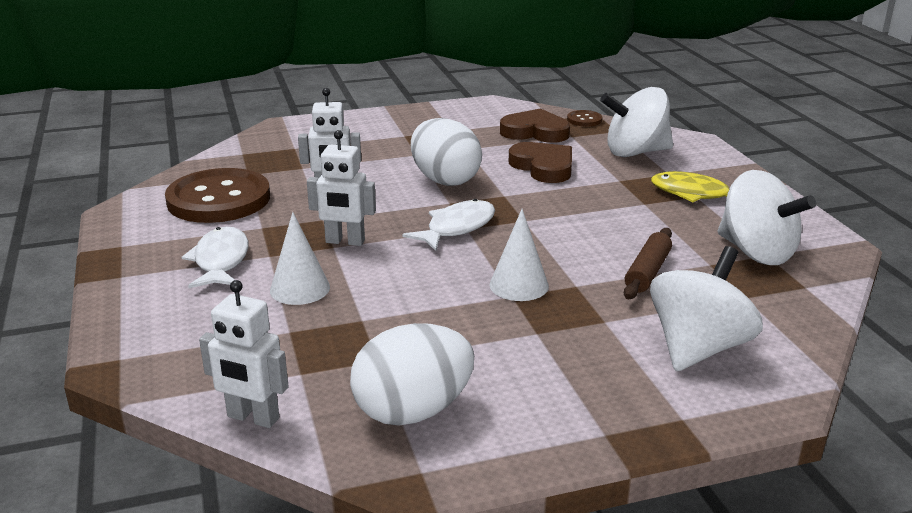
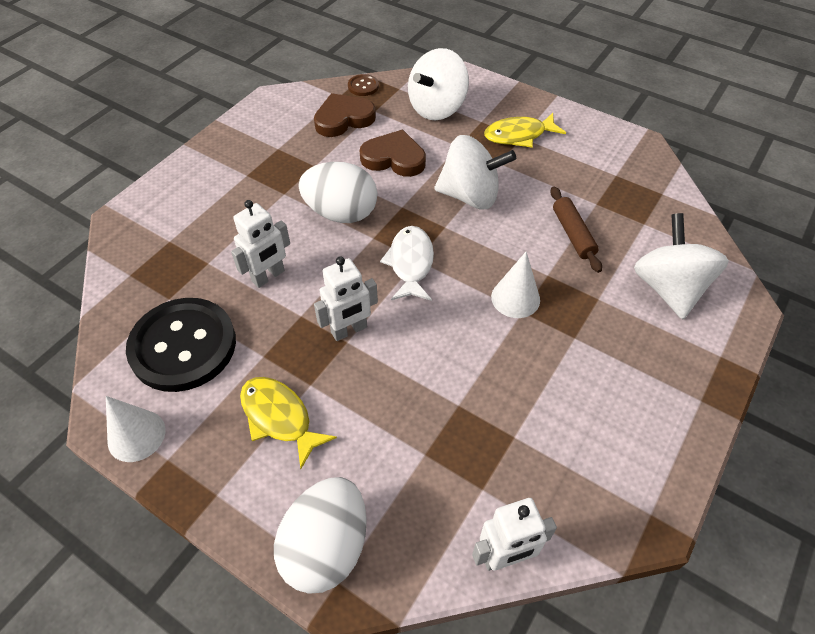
camera: 40 degrees left, 25 degrees up
(219, 199) = (183, 346): brown button -> black button
(220, 261) = (279, 418): white fish -> yellow fish
(300, 289) = (378, 405): white cone -> white cone (136, 435)
(413, 411) = (588, 466): white egg -> white egg (326, 547)
(756, 252) = (609, 176): white spinning top -> white spinning top (470, 196)

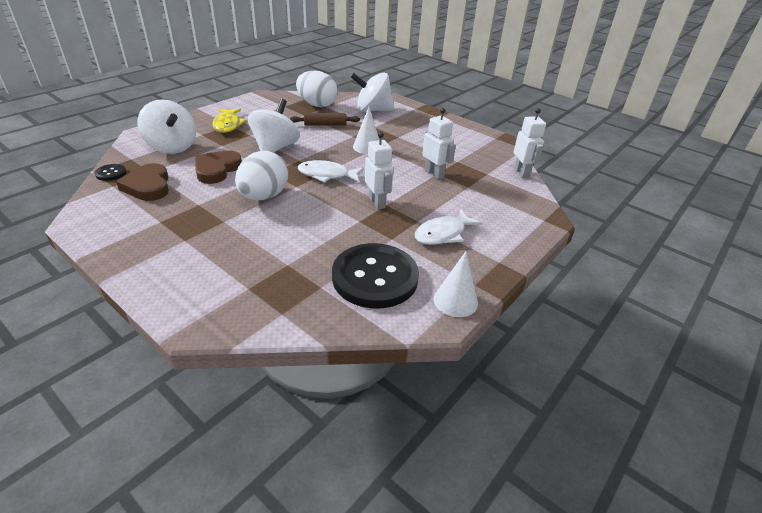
camera: 85 degrees left, 15 degrees down
(268, 276) = (316, 233): white robot -> white robot (434, 174)
(279, 418) = (443, 234): yellow fish -> white fish
(326, 547) = (526, 222): white egg -> white egg (317, 105)
(363, 86) = (111, 173): brown button -> black button

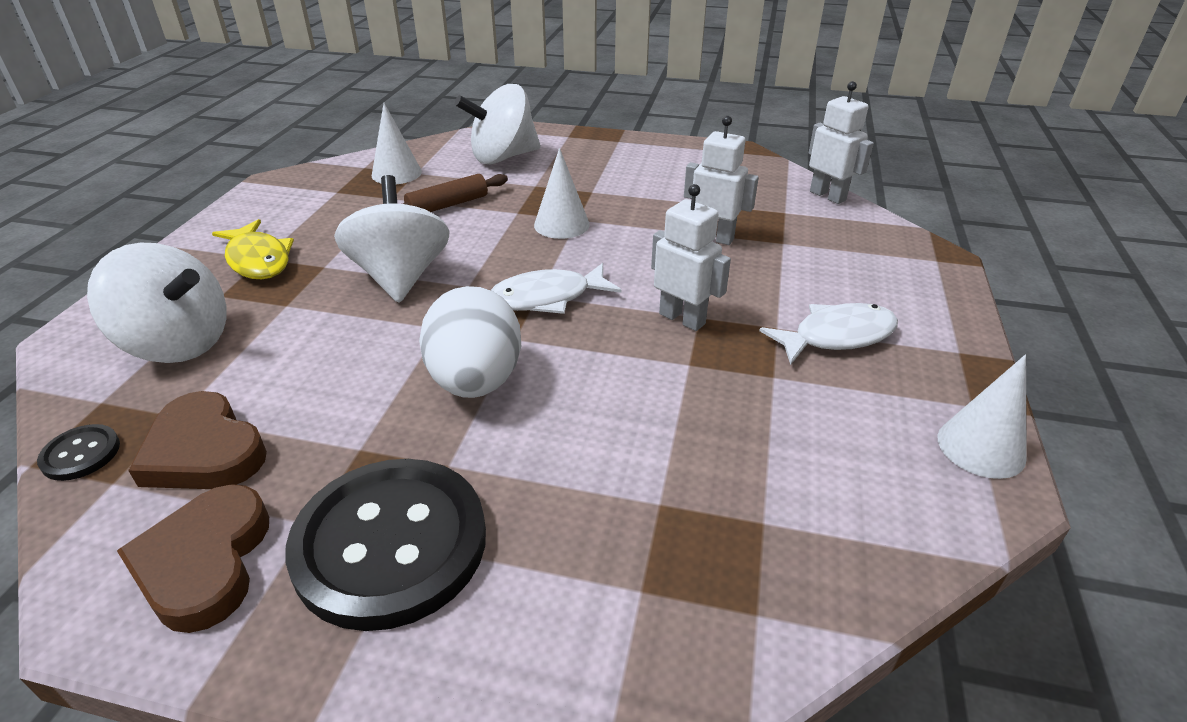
camera: 25 degrees left, 0 degrees up
(217, 169) = (325, 359): brown heart -> brown heart (204, 562)
(317, 105) = (396, 173): white egg -> white cone
(375, 277) = (826, 461): black button -> black button (390, 544)
(443, 234) = (836, 336): white fish -> white fish turned 135 degrees counterclockwise

